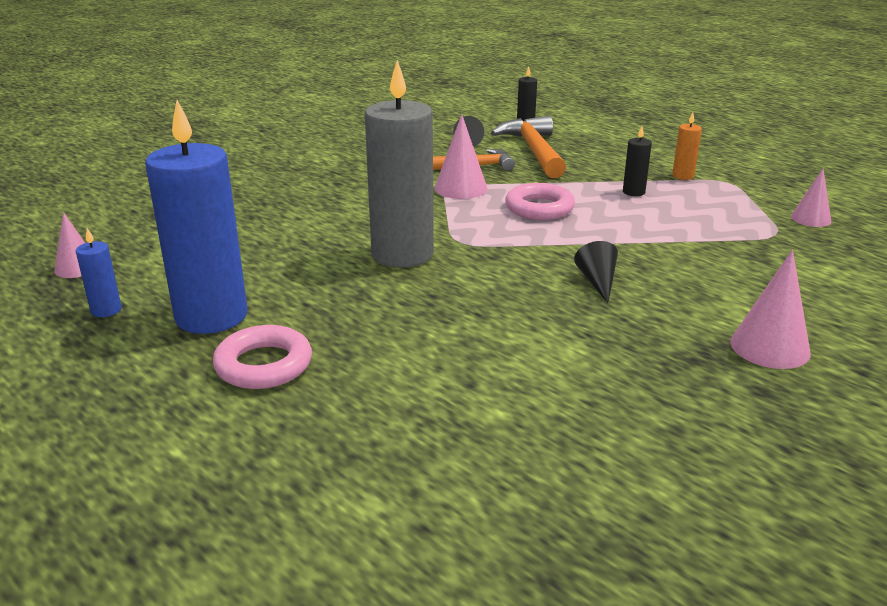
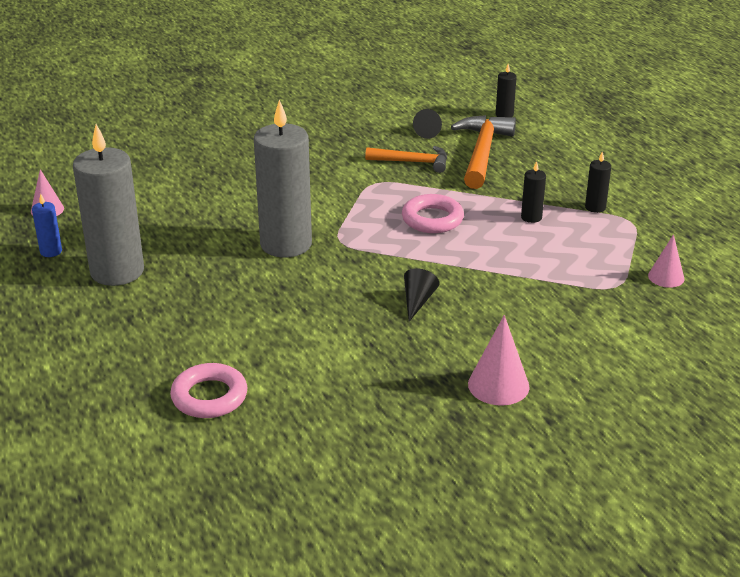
camera: 20 degrees right, 5 degrees up
(211, 316) = (117, 271): blue candle -> grey candle
(264, 365) = (130, 318): pink ring -> pink ring (209, 396)
(460, 188) = (382, 185): pink cone -> none
(683, 176) = (595, 207): orange candle -> black candle

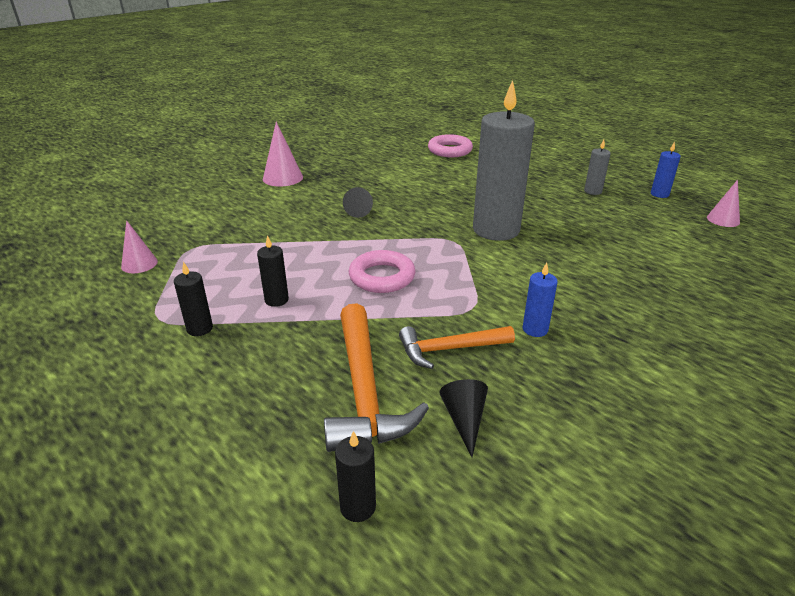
camera: 160 degrees right, 0 degrees up
(117, 271) = (593, 191): grey candle -> grey candle, size x0.42
(341, 162) = (535, 329): none -> blue candle

